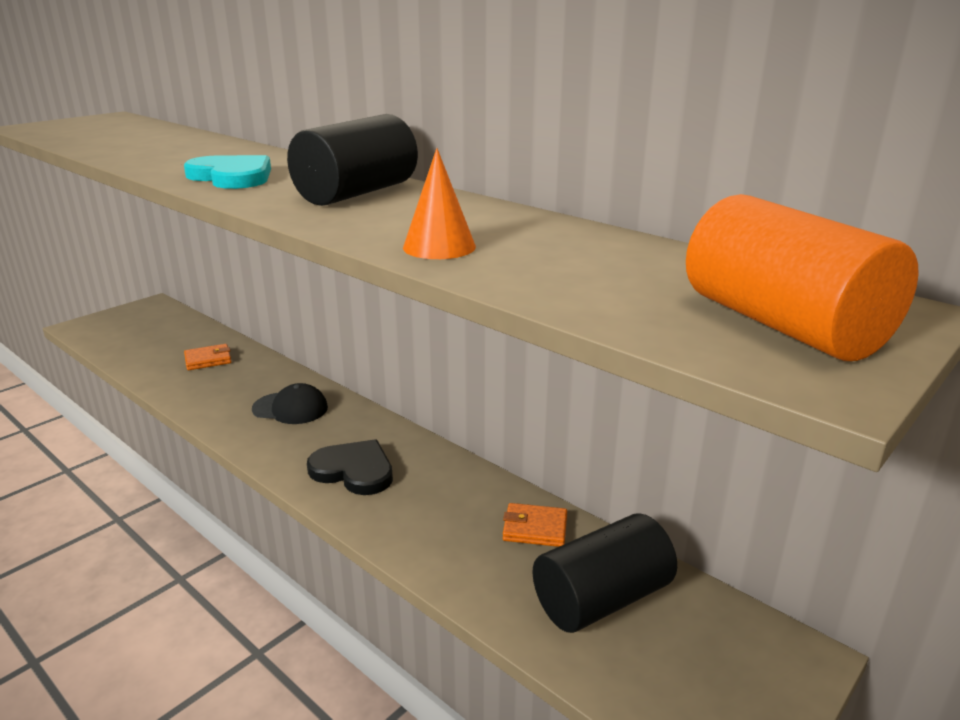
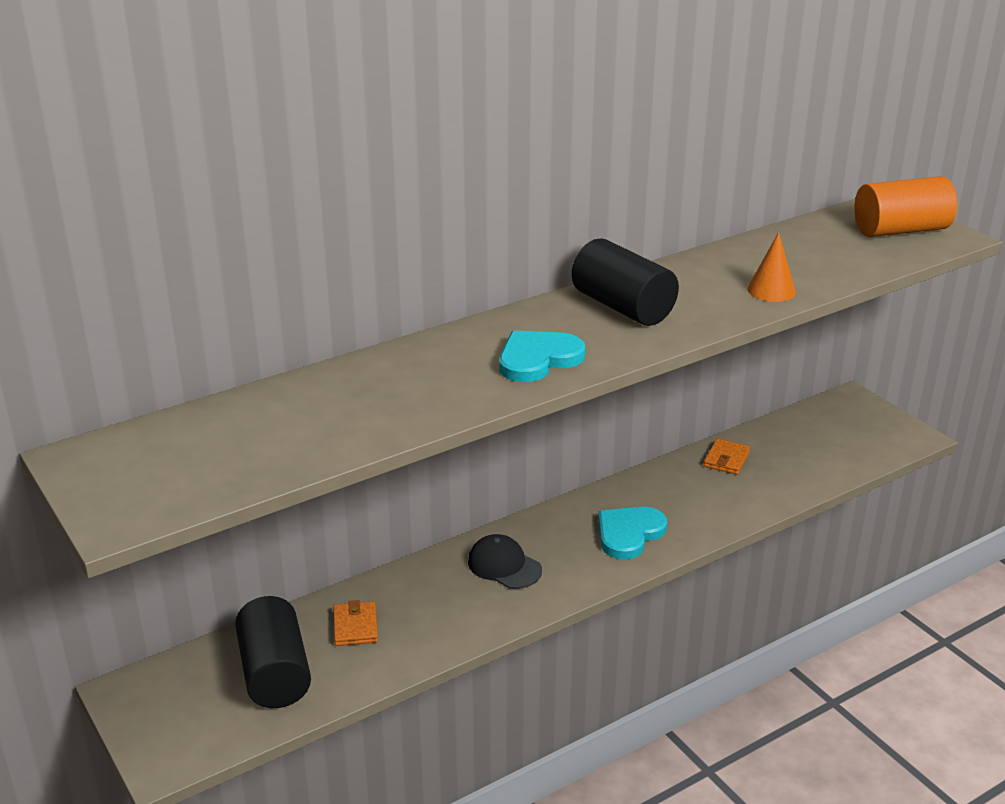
camera: 75 degrees left, 5 degrees up
(290, 408) = (504, 566): black cap -> black cap turned 75 degrees counterclockwise
(354, 470) = (629, 534): black heart -> turquoise heart
(602, 599) = (800, 448): black cylinder -> black cylinder (275, 673)

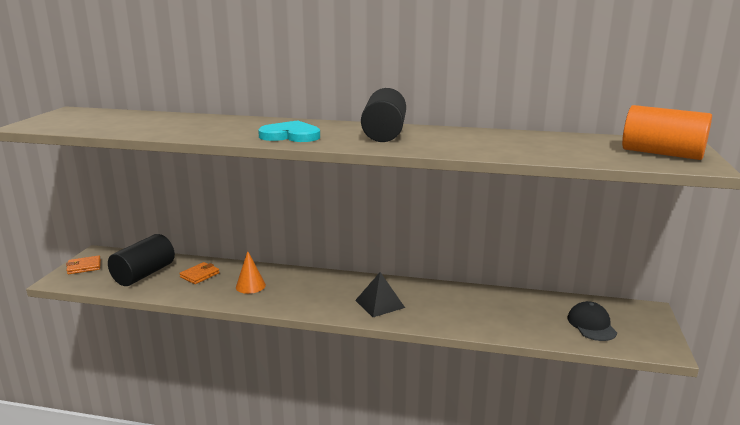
camera: 45 degrees right, 10 degrees down
(504, 566) = (297, 286): black cap -> black cap (591, 325)
(629, 534) = (380, 304): turquoise heart -> black pyramid
(726, 459) = (500, 300): orange wallet -> orange wallet (84, 267)
(771, 290) = (487, 150): orange cone -> orange cone (250, 286)

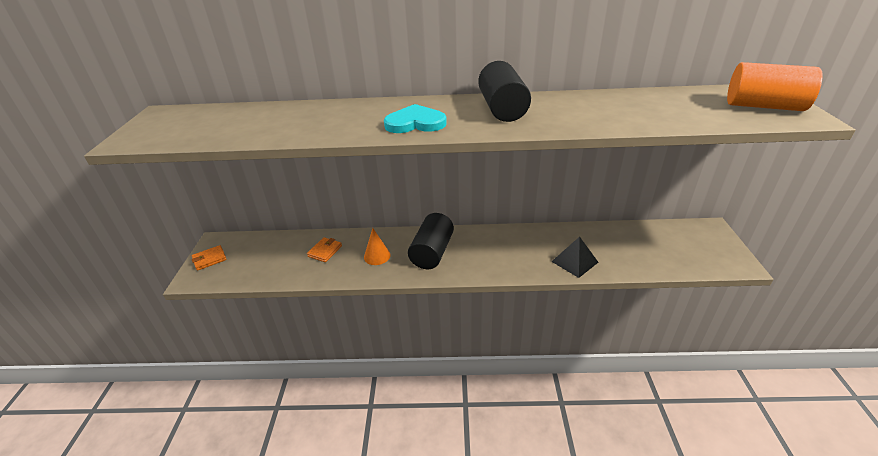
camera: 10 degrees left, 15 degrees up
(144, 274) = (272, 258): black cylinder -> black cylinder (432, 252)
(380, 304) = (498, 257): black pyramid -> black pyramid (574, 261)
(591, 325) = (676, 250): black cap -> none

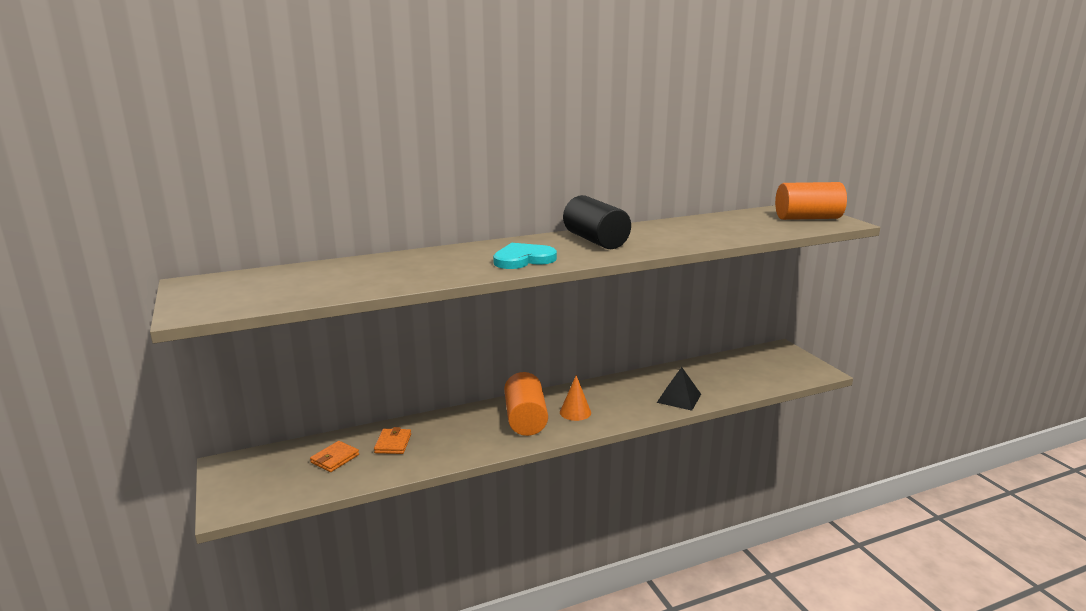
camera: 25 degrees left, 15 degrees down
(209, 259) = (234, 484): orange wallet -> orange wallet (335, 459)
(377, 256) = (463, 435): orange cone -> orange cone (575, 412)
(432, 252) = (525, 419): black cylinder -> orange cylinder

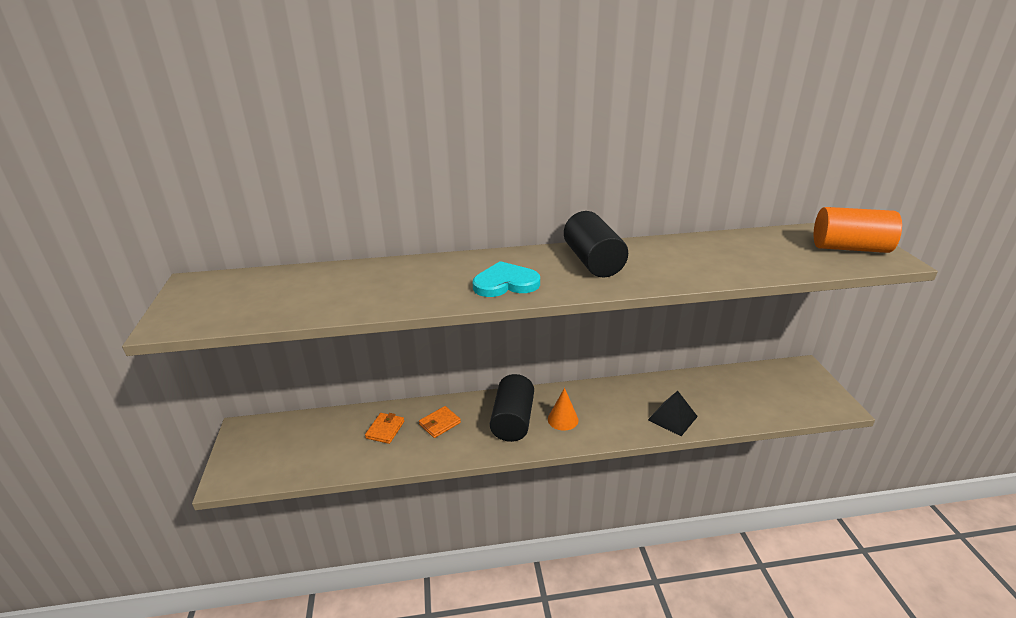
camera: 15 degrees right, 10 degrees up
(335, 459) = (330, 439): orange wallet -> orange wallet (439, 423)
(525, 419) = (513, 420): orange cylinder -> black cylinder

